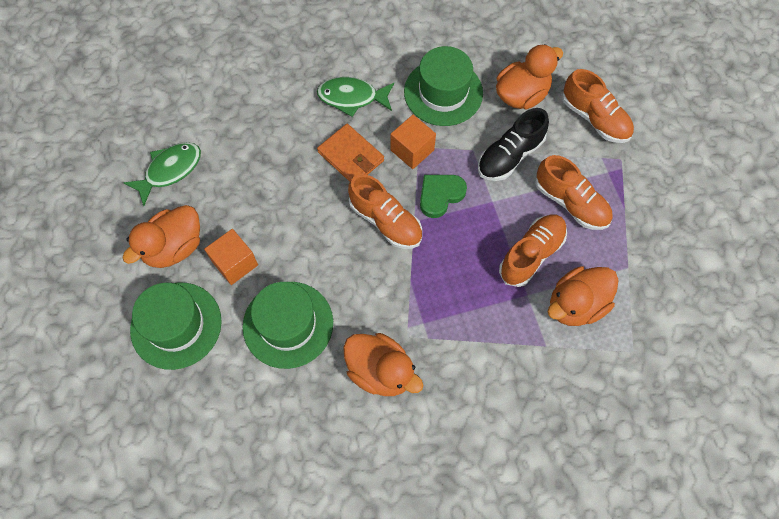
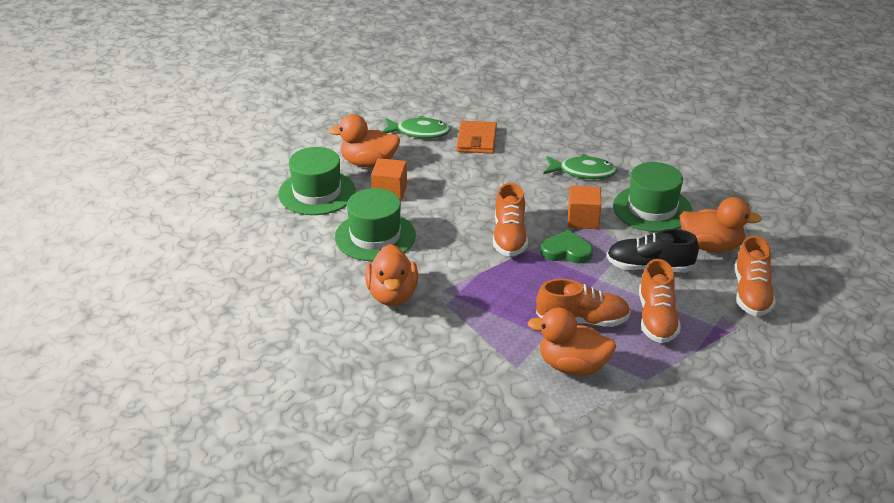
camera: 50 degrees right, 30 degrees down
(351, 156) = (537, 196): orange wallet -> orange wallet (476, 140)
(352, 97) = (583, 172): green fish -> green fish turned 135 degrees clockwise

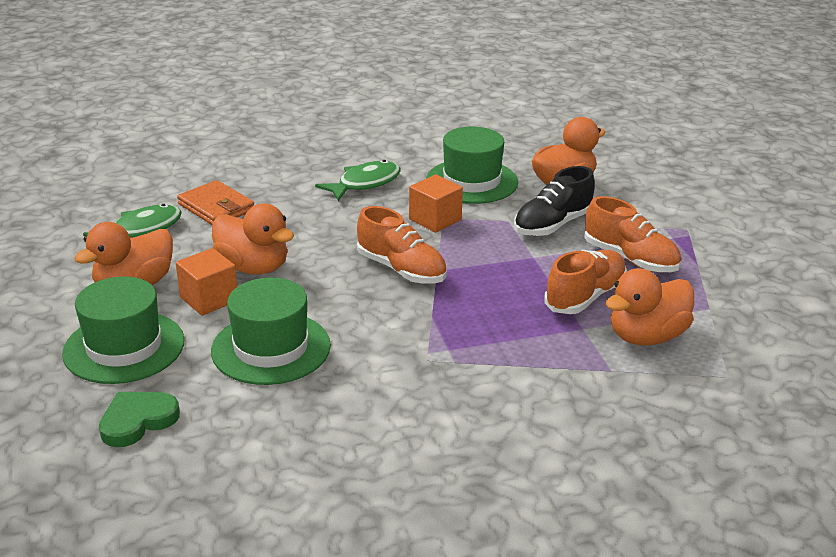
camera: 50 degrees left, 5 degrees down
(392, 295) = (391, 389): orange duck -> orange duck (253, 267)
(566, 251) = (469, 252): green heart -> green heart (137, 421)
(751, 294) = (651, 201): orange shoe -> none

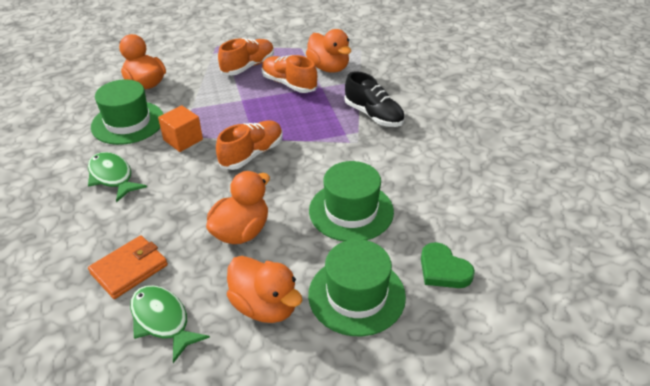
camera: 90 degrees left, 10 degrees up
(209, 299) = (287, 253): orange cube -> none
(552, 225) = (202, 91): black shoe -> black shoe (373, 115)

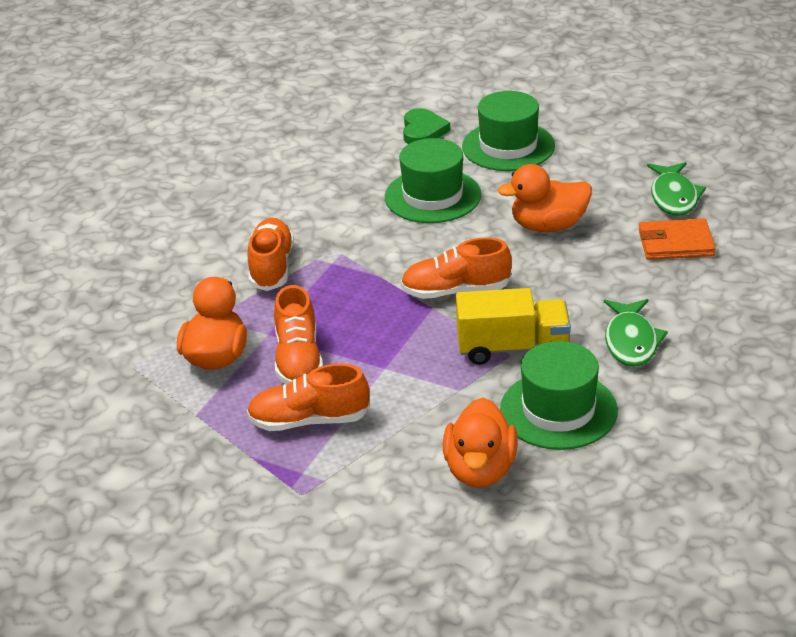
camera: 135 degrees left, 5 degrees down
(183, 140) = (512, 348): orange cube -> yellow truck
(265, 306) = (584, 170): orange duck -> none
(373, 115) = (271, 267): black shoe -> orange shoe

